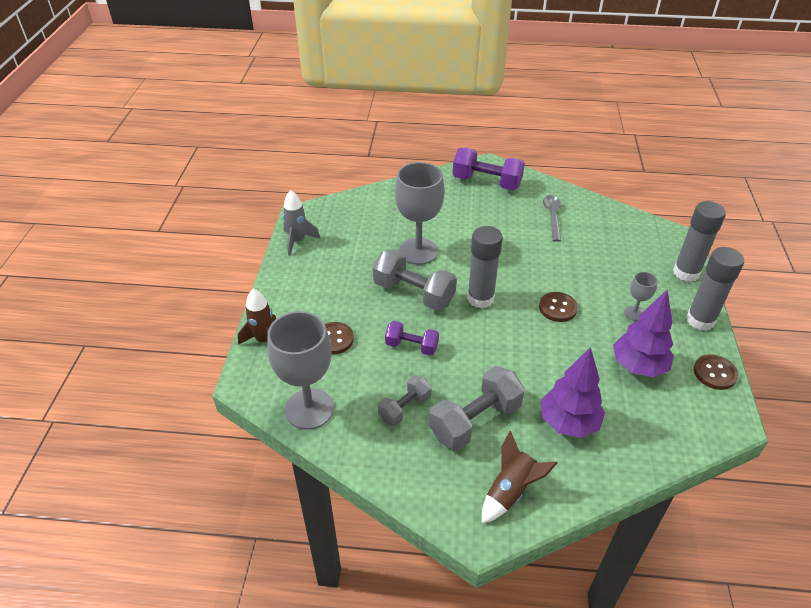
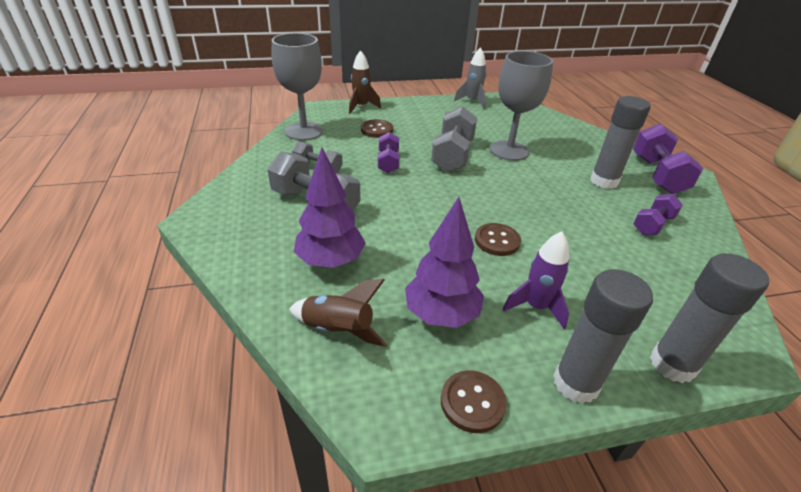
camera: 70 degrees right, 5 degrees down
(480, 298) = (473, 190): grey glue stick -> grey glue stick (604, 181)
(510, 491) = (239, 231): brown rocket -> brown rocket (338, 330)
(552, 217) = (652, 225): grey spoon -> purple dumbbell
(634, 313) = (536, 307): grey goblet -> purple rocket

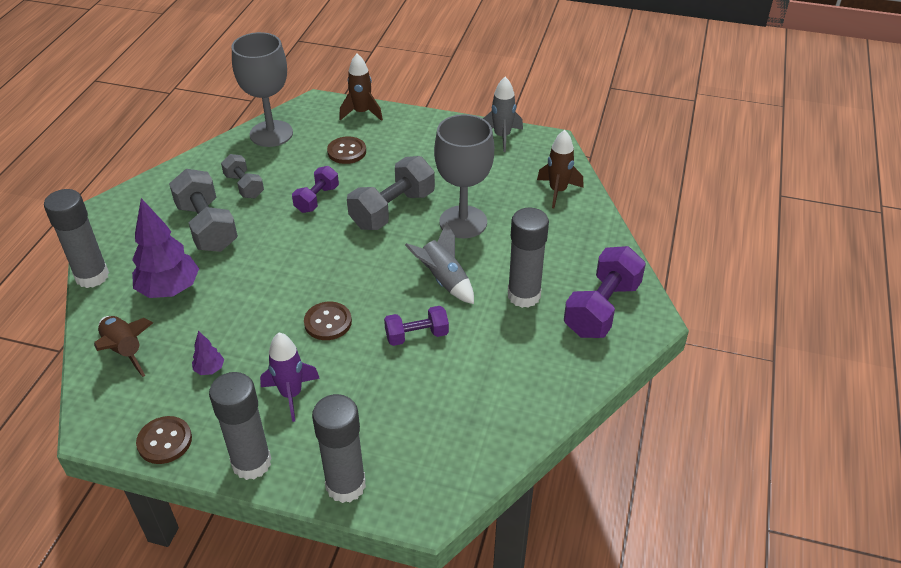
camera: 30 degrees right, 5 degrees up
(236, 274) = (92, 276): none -> grey glue stick
(441, 314) = (209, 369): purple tree -> purple tree, size x0.45
(542, 187) = (444, 280): none -> grey rocket
(543, 121) = (557, 191): none -> brown rocket
(652, 225) = (508, 363): purple dumbbell -> purple dumbbell (417, 335)

